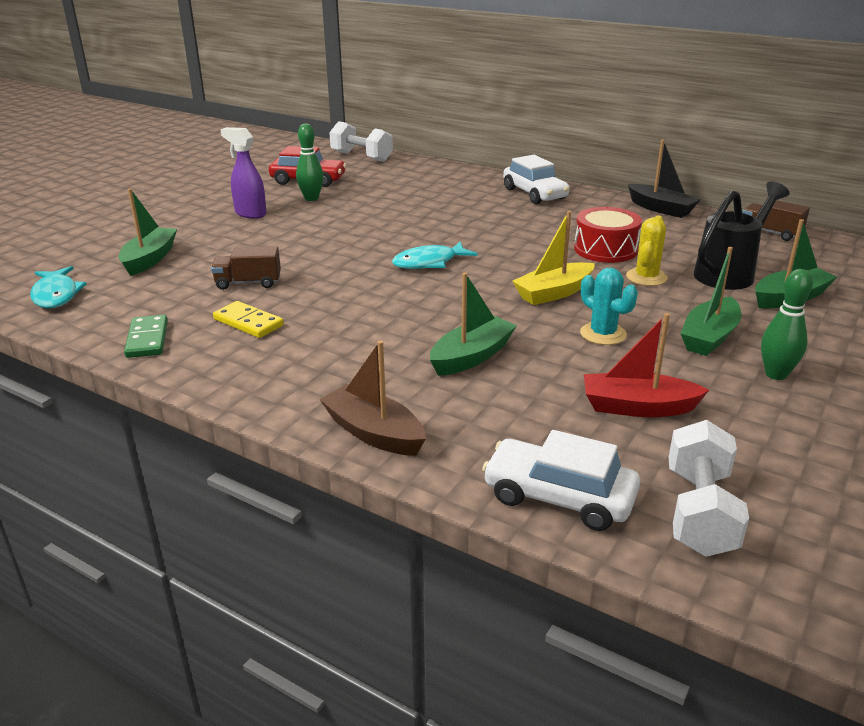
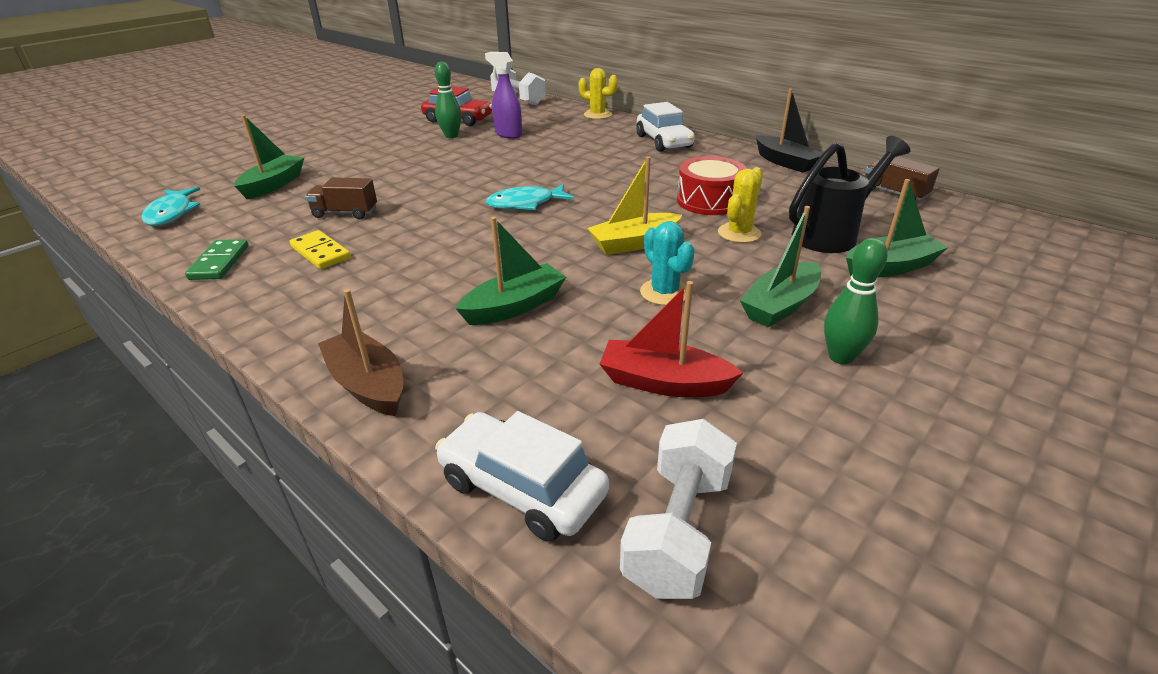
camera: 10 degrees right, 5 degrees up
(250, 214) = (388, 147): purple spray bottle -> purple spray bottle (508, 134)
(454, 169) = (597, 115): none -> yellow cactus

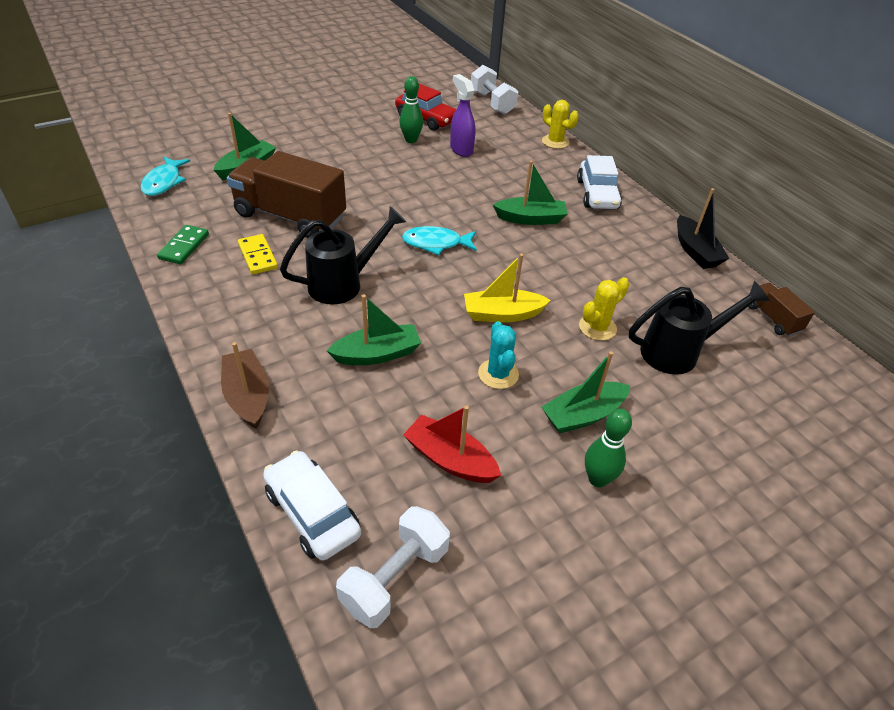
camera: 15 degrees right, 10 degrees up
(345, 213) = (290, 216): brown truck -> brown truck, size x2.10
(439, 254) = (344, 283): none -> black watering can
(709, 201) = (594, 282): red drum -> none
(890, 267) = (704, 403): green boat -> green boat (530, 219)

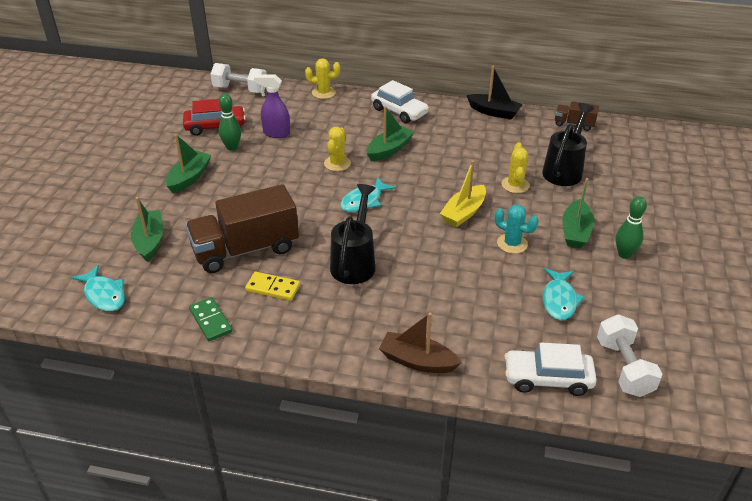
camera: 45 degrees left, 5 degrees down
(377, 354) = (441, 283): green boat -> green boat (189, 178)
(450, 459) = (559, 300): red boat -> turquoise fish
(467, 201) = (337, 163): none -> yellow cactus

